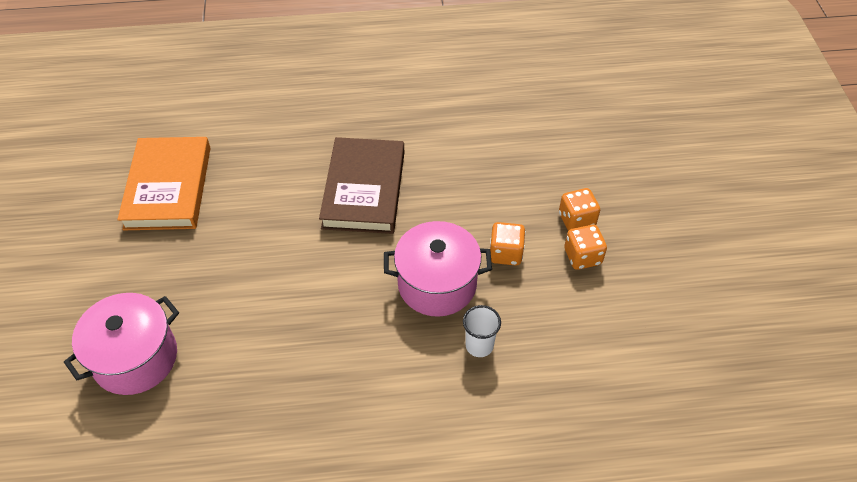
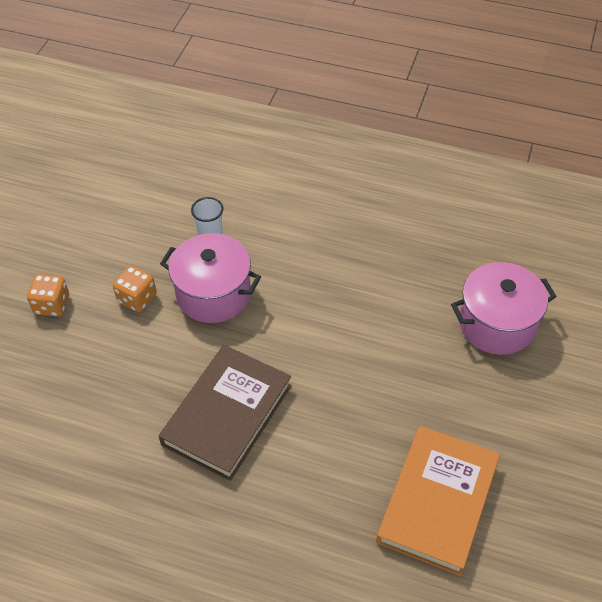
camera: 155 degrees left, 0 degrees up
(582, 257) = (76, 272): orange dice -> none

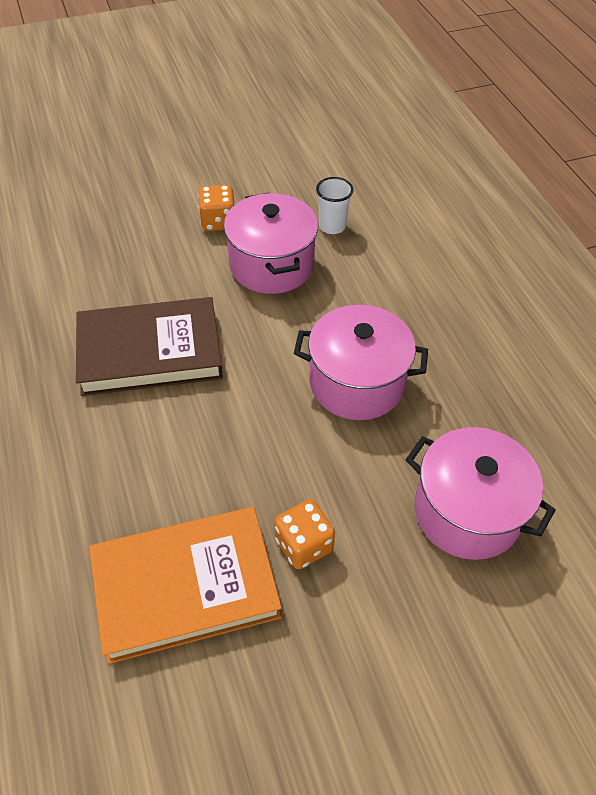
camera: 50 degrees right, 0 degrees up
(52, 305) = (163, 179): orange dice -> orange dice (303, 545)
(360, 314) = (357, 383): none -> pink pot

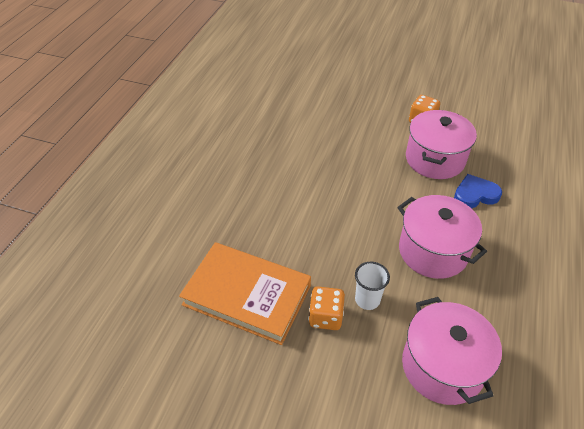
camera: 40 degrees right, 5 degrees down
(150, 352) = (326, 169): brown book -> none
(332, 226) = (493, 156): white cup -> white cup (367, 300)
(348, 285) = (475, 194): none -> blue heart

